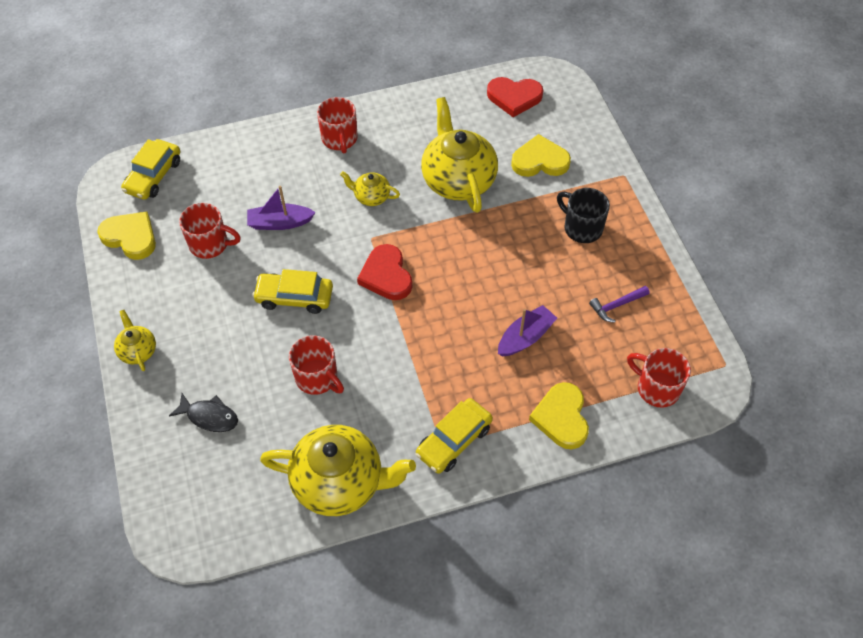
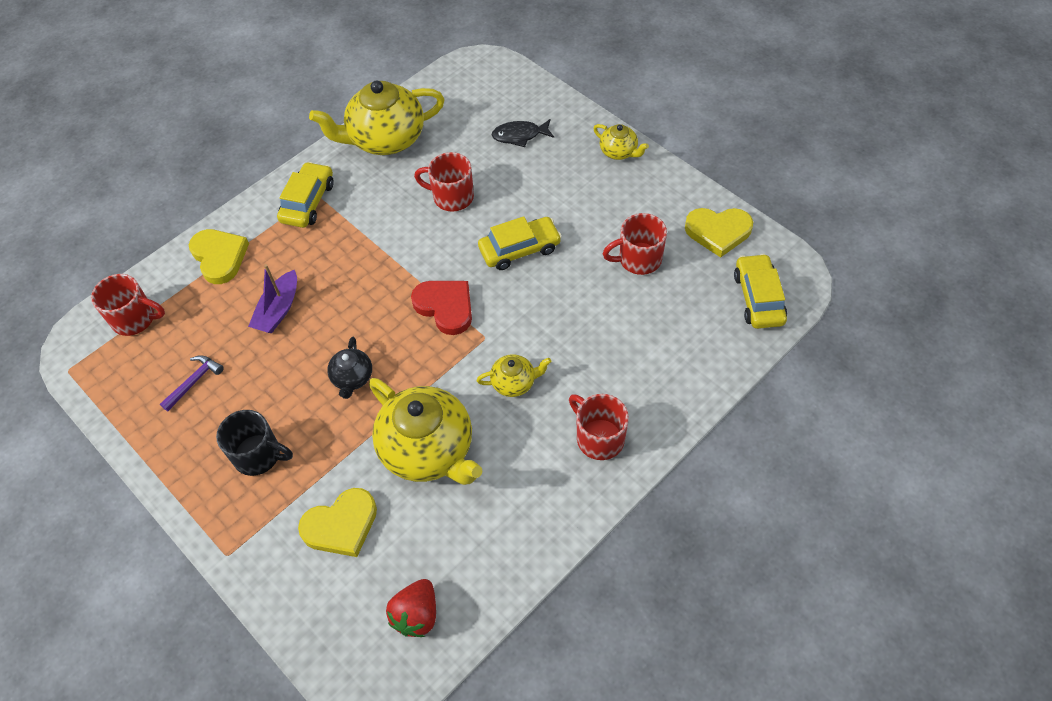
camera: 155 degrees right, 0 degrees up
(280, 223) = (588, 310): purple boat -> none
(488, 252) = (352, 378): none -> black teapot
(514, 97) = (416, 615): red heart -> red strawberry

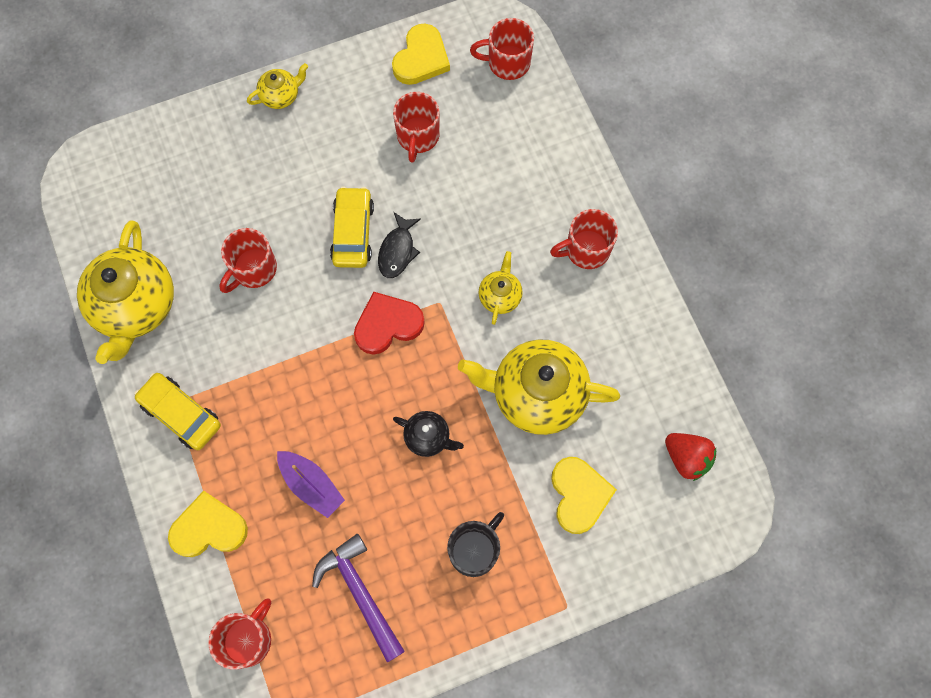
camera: 70 degrees left, 15 degrees up
(194, 382) = (360, 593): purple hammer -> purple hammer, size x1.70
(429, 450) = (536, 394): yellow teapot -> yellow teapot turned 150 degrees counterclockwise
(519, 135) = (207, 175): black fish -> black fish (397, 251)
(758, 298) = (507, 63): yellow car -> red mug

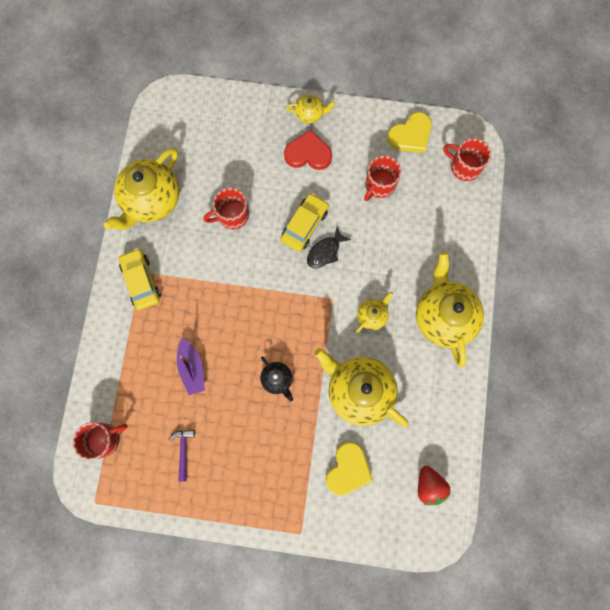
camera: 30 degrees right, 5 degrees up
(209, 528) = (119, 360): yellow heart -> none
(360, 593) = (183, 451): purple hammer -> purple hammer, size x0.59
(387, 324) = (293, 295): red heart -> red heart (308, 153)
(474, 550) = (265, 465): black mug -> none
(586, 250) = (443, 316): red mug -> yellow teapot

